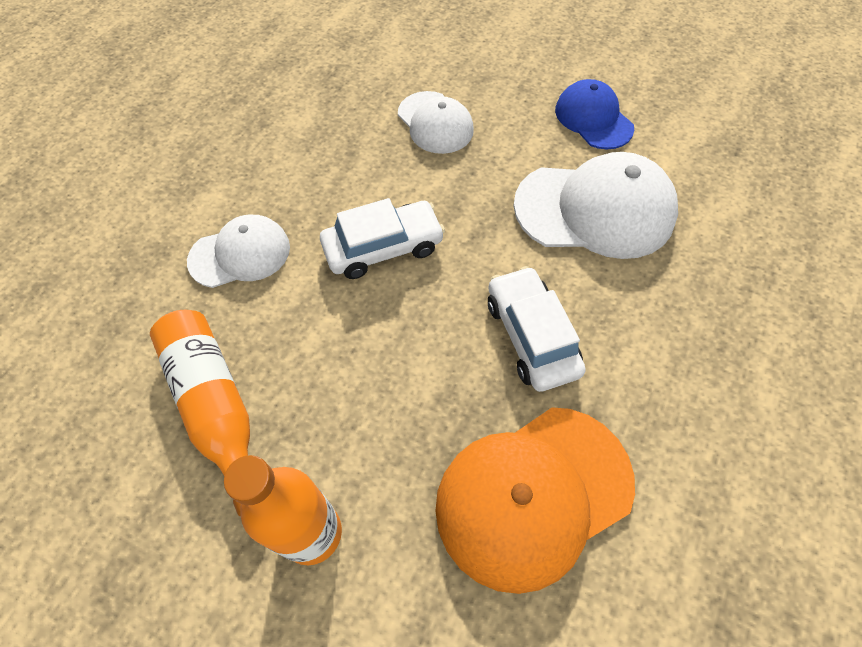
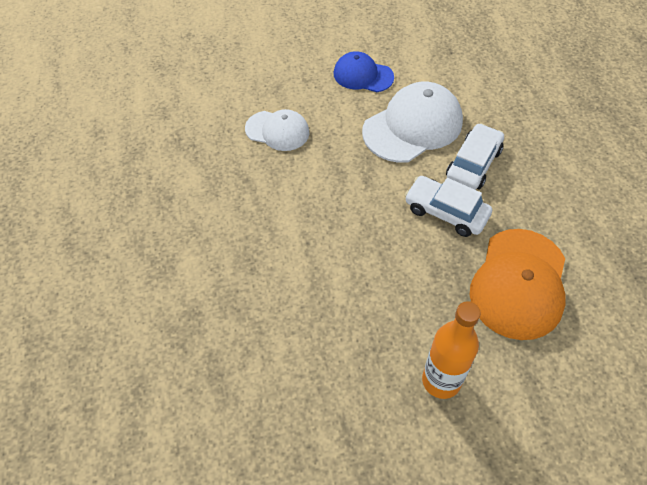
camera: 40 degrees left, 5 degrees down
(216, 407) = (327, 366): orange bottle -> none
(240, 254) = (246, 280): white cap -> none
(383, 247) = (324, 220): white car -> white car (473, 164)

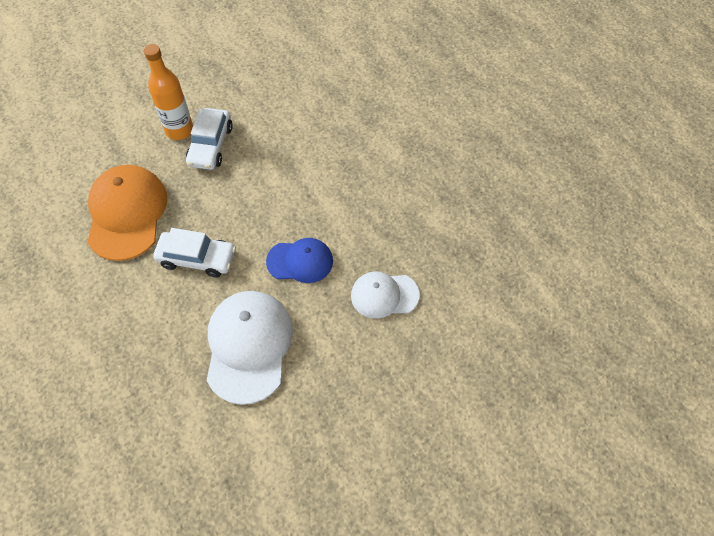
camera: 160 degrees right, 5 degrees up
(363, 75) = (323, 402): blue cap -> blue cap (300, 261)
(413, 126) = (248, 346): white cap -> white cap turned 150 degrees clockwise
(473, 164) = (178, 319): white car -> white car (210, 145)

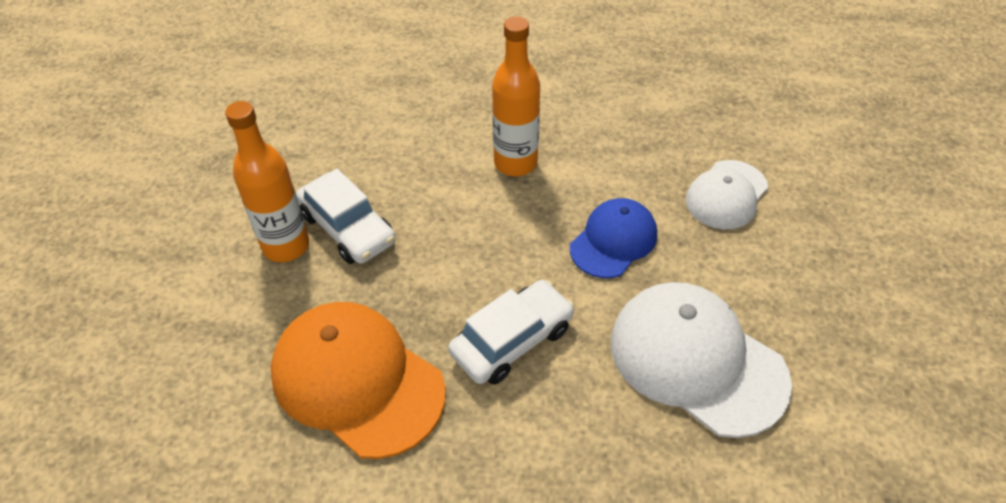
camera: 50 degrees left, 10 degrees down
(318, 182) = (515, 163): none -> orange bottle

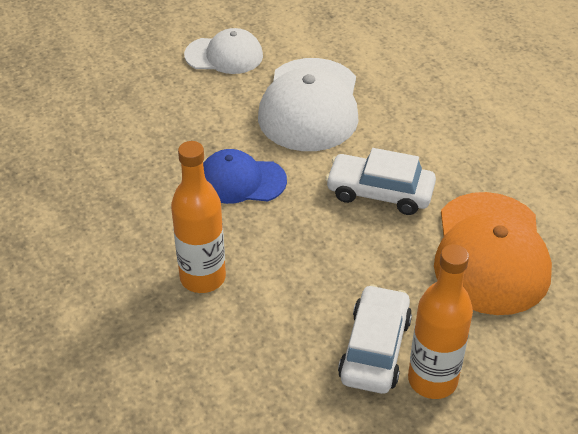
camera: 125 degrees left, 5 degrees down
(726, 195) = (140, 140): white cap -> white cap (224, 55)

